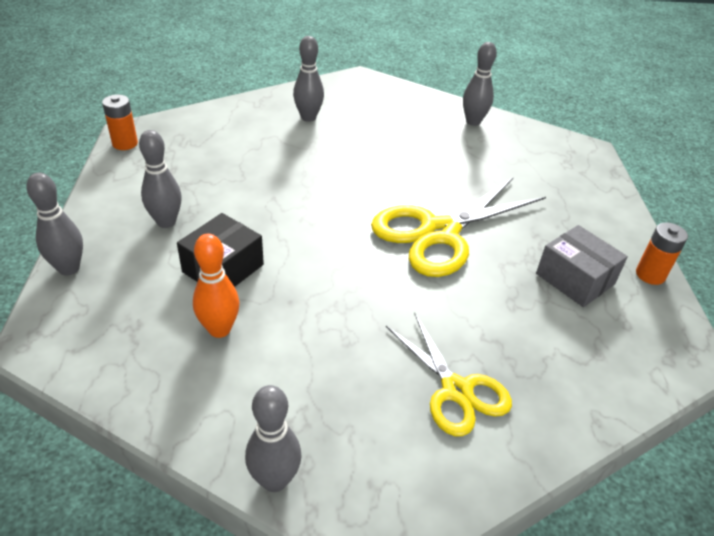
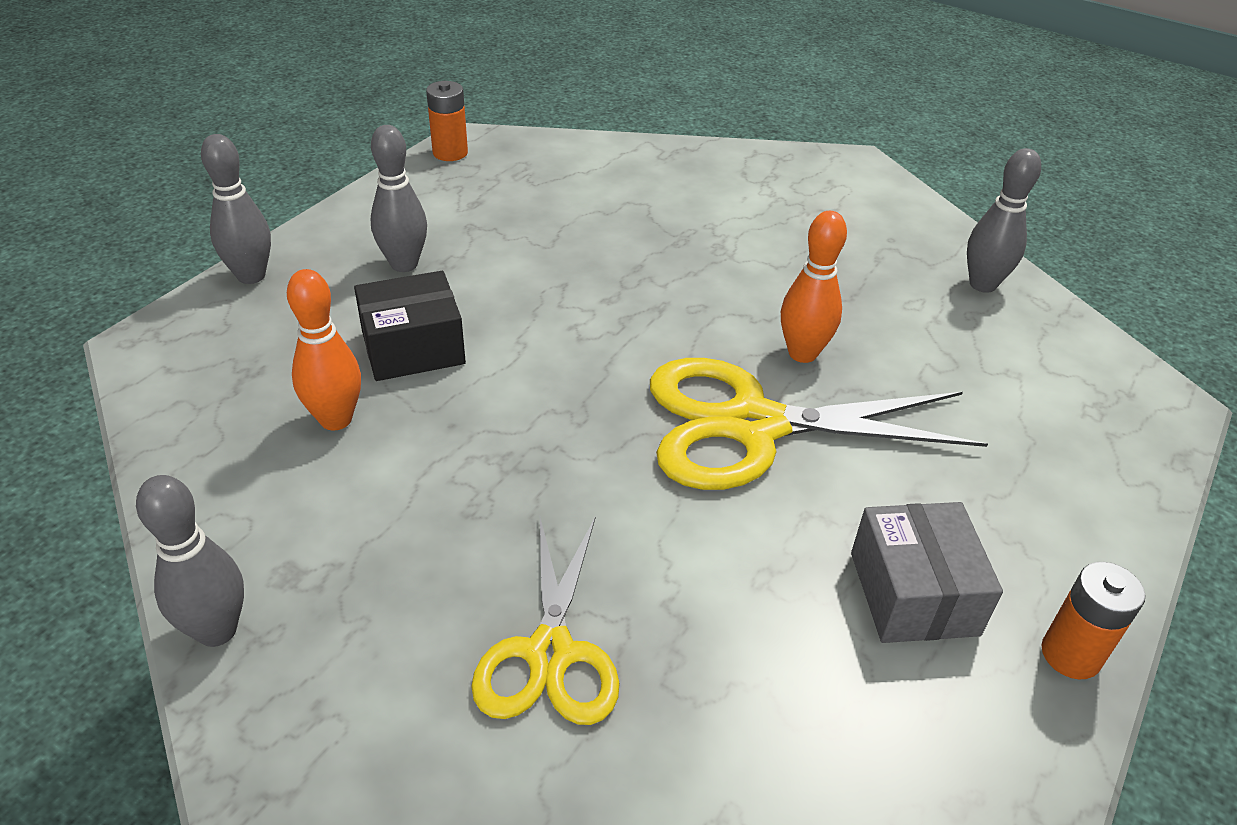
camera: 35 degrees right, 0 degrees up
(308, 117) = (718, 195): grey bowling pin -> none
(427, 187) = (802, 353): none -> orange bowling pin

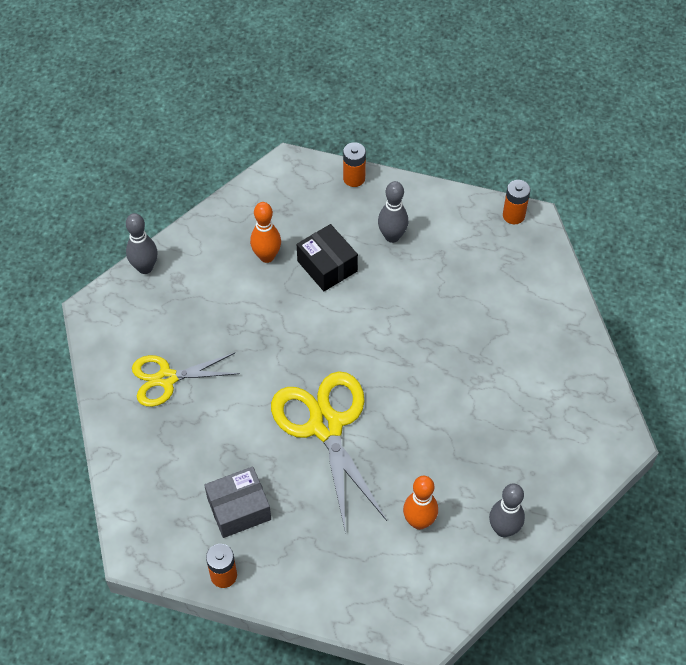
camera: 75 degrees right, 15 degrees up
(251, 276) = (354, 178): grey bowling pin -> orange battery
(802, 353) = (393, 439): orange bowling pin -> orange bowling pin (419, 521)

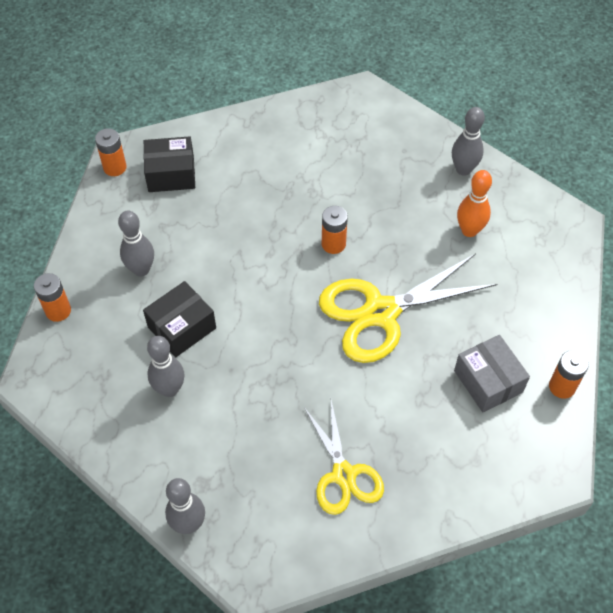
camera: 95 degrees left, 0 degrees up
(267, 256) = (169, 389): orange bowling pin -> grey bowling pin
(410, 393) = (333, 244): none -> orange battery
(504, 260) = (171, 174): none -> black box

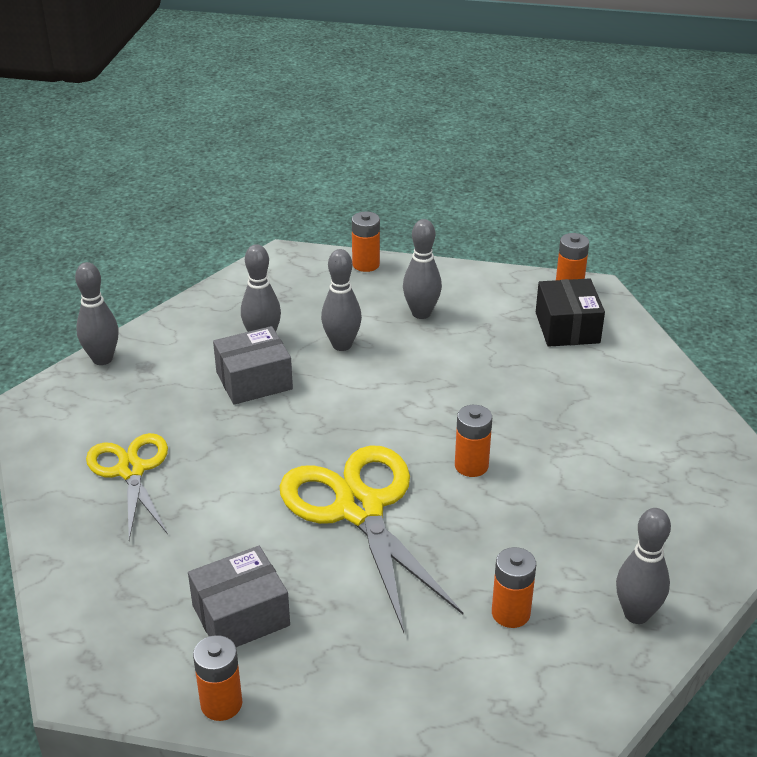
camera: 90 degrees right, 20 degrees down
(182, 327) = (342, 345): black box -> grey bowling pin
(228, 392) = (254, 380): none -> grey box
(343, 475) = (131, 470): yellow scissors -> yellow scissors turned 90 degrees clockwise
(469, 230) = (510, 613): orange bowling pin -> orange battery

